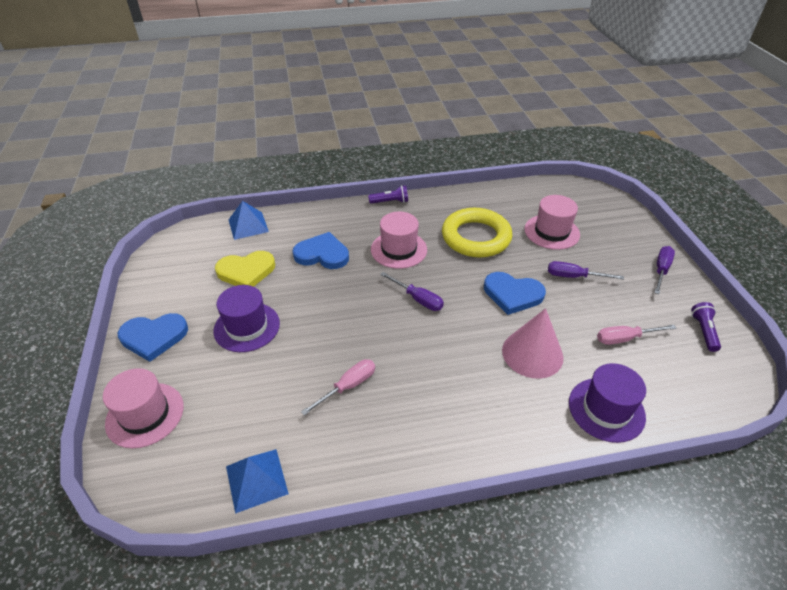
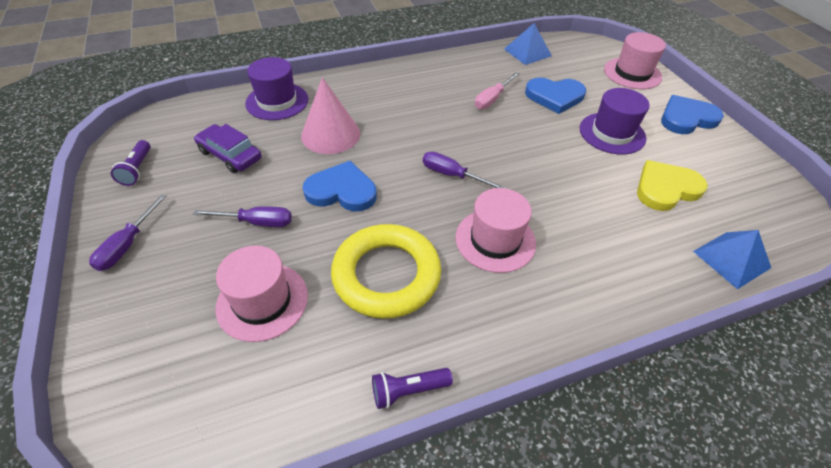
camera: 170 degrees right, 5 degrees up
(322, 254) = (593, 221): blue heart -> blue heart (554, 97)
(390, 202) = (544, 342): purple flashlight -> purple flashlight (408, 390)
(625, 338) = (230, 155): pink screwdriver -> purple car

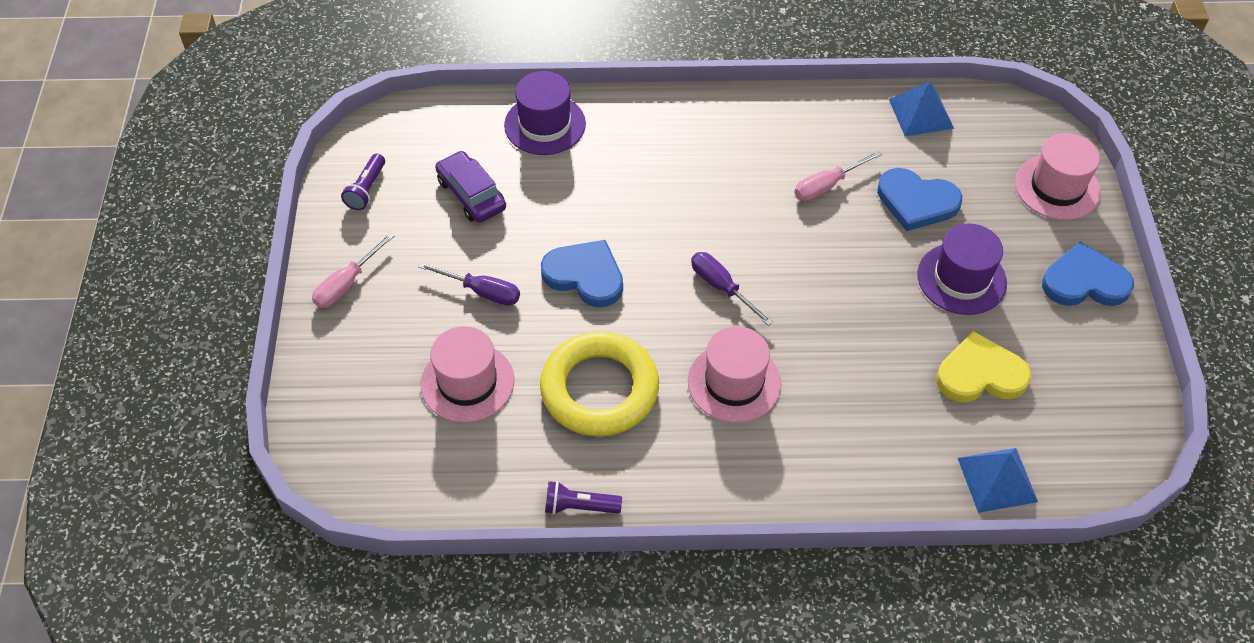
camera: 20 degrees right, 5 degrees up
(127, 245) = (347, 284): purple screwdriver -> pink screwdriver
(330, 134) = (596, 192): pink cone -> none

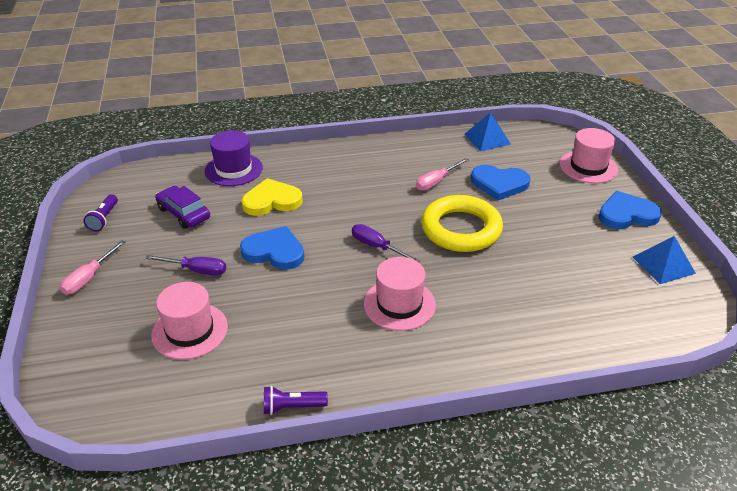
camera: 10 degrees left, 15 degrees down
(599, 389) = (296, 322): yellow ring -> yellow ring (461, 229)
(961, 279) = (544, 222): purple hat -> none
(980, 374) = (577, 276): yellow heart -> yellow heart (272, 201)
(997, 479) = (614, 341): blue pyramid -> blue pyramid (663, 265)

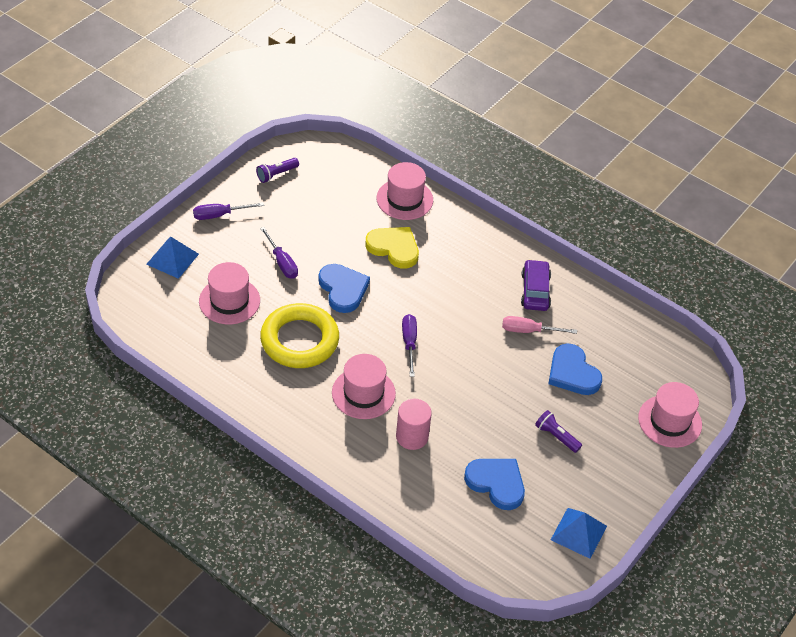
camera: 45 degrees right, 10 degrees up
(89, 278) = (220, 215): pink screwdriver -> purple screwdriver
(184, 213) = (327, 211): purple car -> purple car (535, 291)
(233, 169) = (404, 199): purple hat -> pink hat
(292, 407) = (222, 395): purple flashlight -> purple flashlight (556, 436)
(461, 229) = (484, 381): yellow ring -> yellow ring (299, 340)
(478, 302) = (412, 436): none -> pink cylinder
(487, 139) = (632, 328): blue pyramid -> blue pyramid (172, 259)
(627, 214) = (624, 480): blue heart -> blue heart (496, 483)

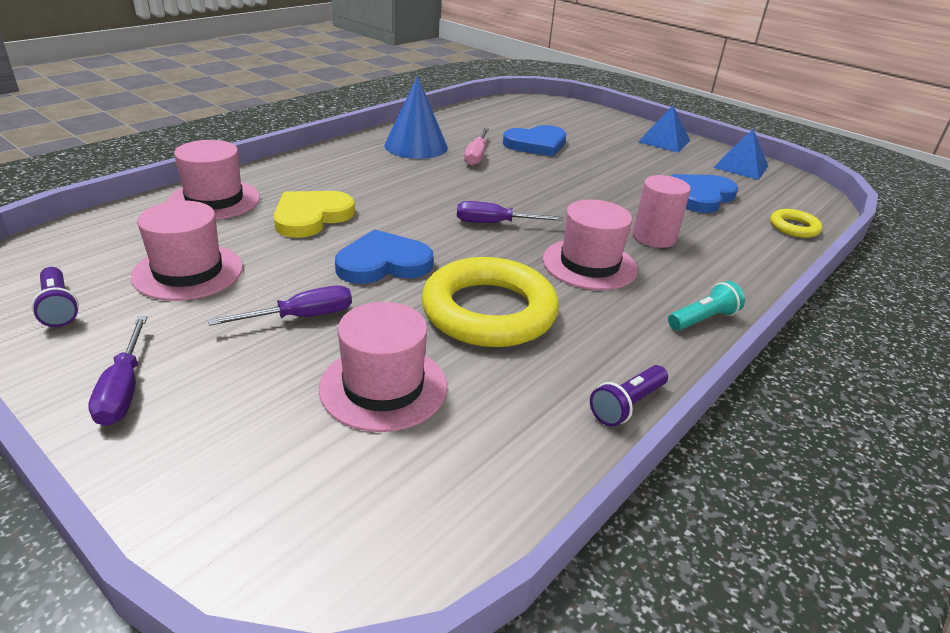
camera: 85 degrees left, 15 degrees down
(172, 259) = (226, 474): blue pyramid -> blue pyramid (664, 141)
(307, 445) = (703, 319): none -> turquoise flashlight
(453, 539) = (794, 227): none -> yellow ring
(535, 291) = (416, 146): purple car -> blue cone
(556, 436) = (624, 161): purple flashlight -> purple flashlight (627, 405)
(669, 421) = (590, 117): pink hat -> pink hat (188, 272)

